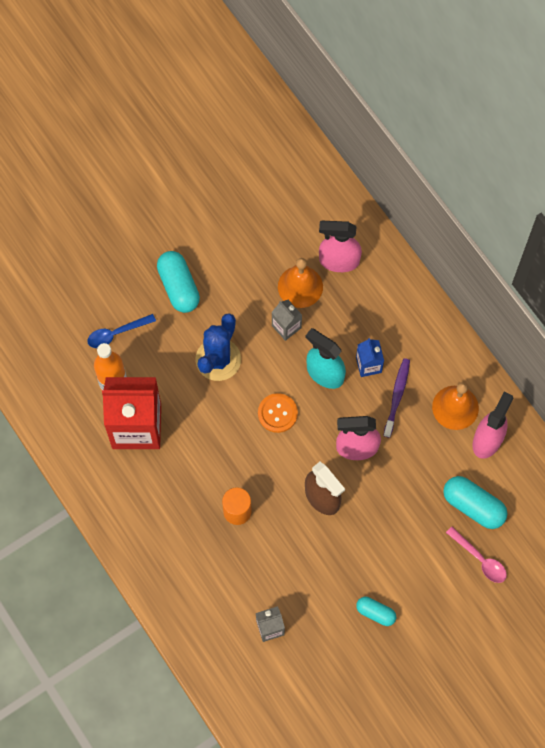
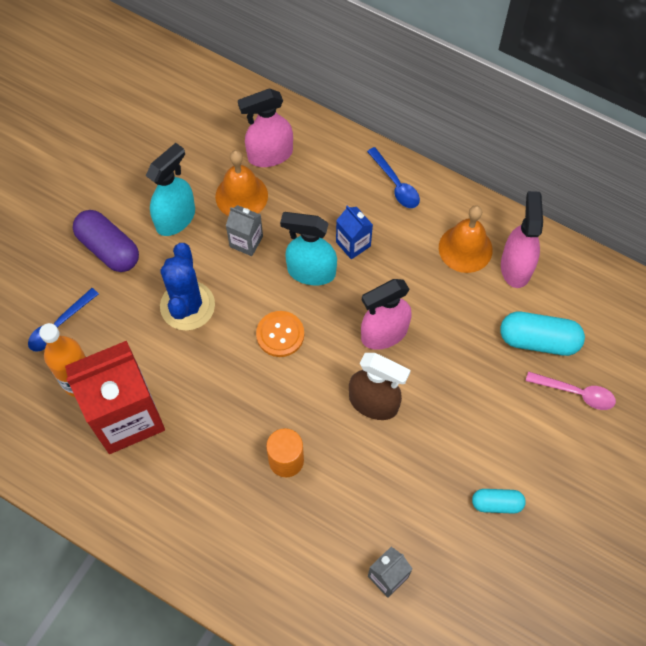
camera: 25 degrees left, 5 degrees down
(179, 287) = (109, 249): turquoise capsule -> purple capsule
(240, 284) = (176, 218): none -> turquoise spray bottle
(397, 396) = (399, 263): purple toothbrush -> none
(427, 330) = (396, 184): none -> blue spoon

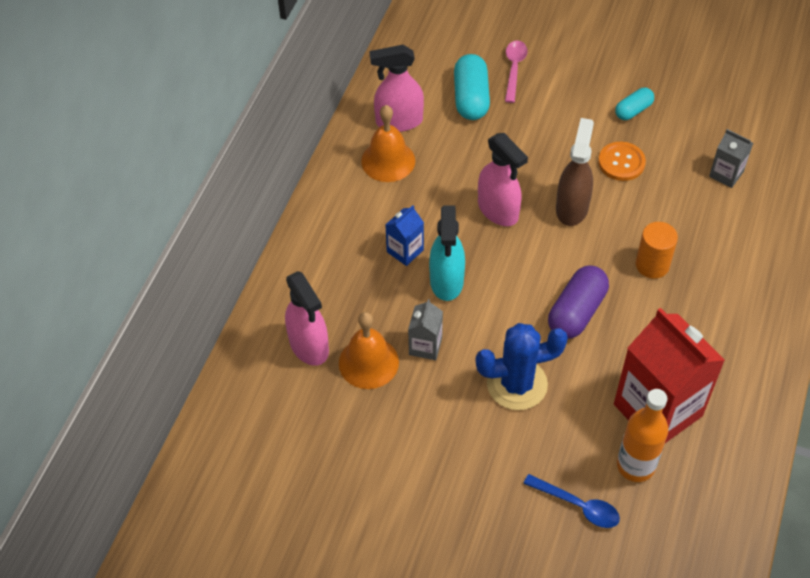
camera: 100 degrees left, 10 degrees down
(109, 249) = (468, 480): purple capsule -> purple capsule (576, 312)
(176, 218) = (412, 421): turquoise spray bottle -> none
(280, 334) = (525, 294): orange button -> orange button (621, 162)
(396, 184) = (325, 226): blue spoon -> none
(496, 503) = (633, 110): turquoise capsule -> turquoise capsule turned 60 degrees clockwise

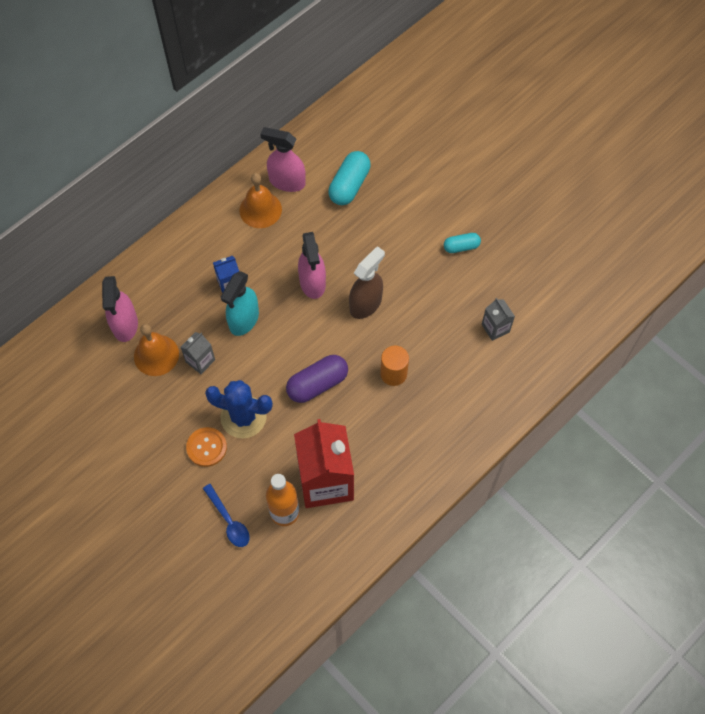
camera: 25 degrees right, 10 degrees up
(514, 69) = (396, 175): pink spoon -> none
(621, 162) = (424, 284): orange button -> orange button (206, 447)

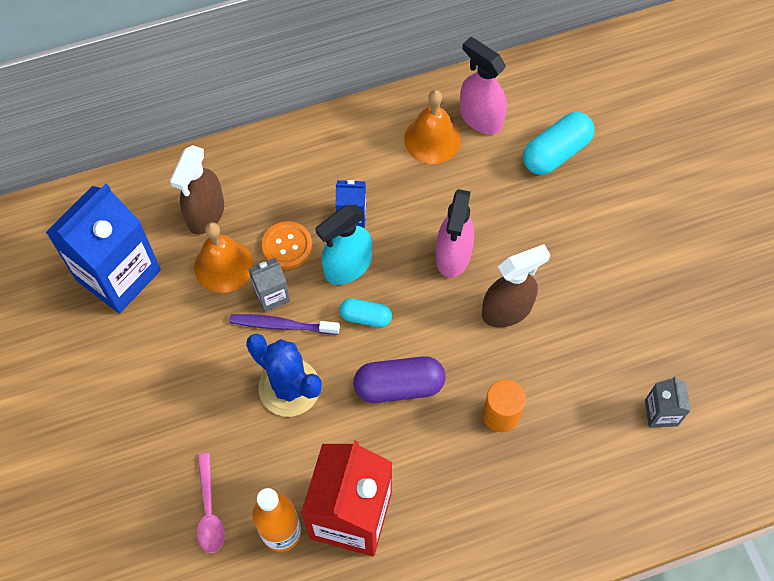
camera: 25 degrees right, 0 degrees up
(83, 393) = (118, 275): none -> blue carton
(125, 325) = (205, 213): pink spray bottle -> brown spray bottle
(206, 447) = (227, 406): orange button -> orange button (287, 246)
(217, 378) = (282, 325): none -> purple toothbrush
(229, 521) = (209, 511): blue spoon -> pink spoon
(461, 247) = (664, 288): turquoise capsule -> turquoise capsule (365, 317)

